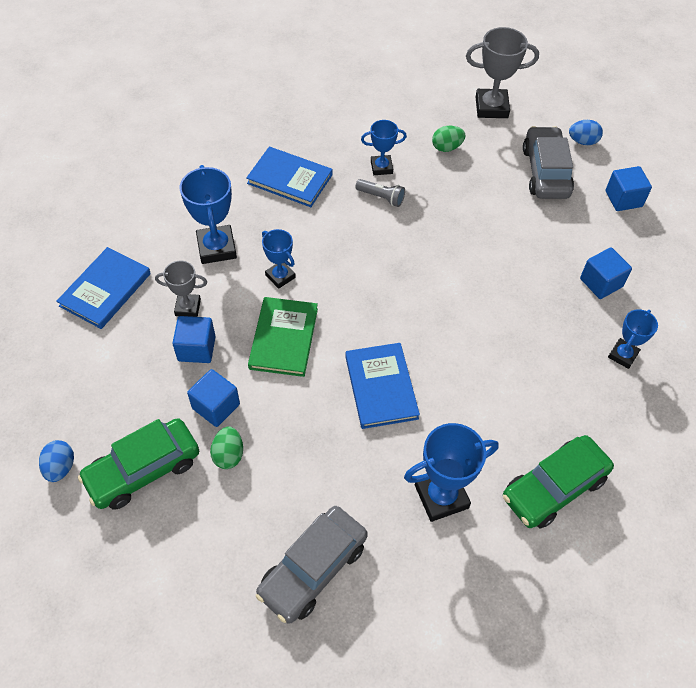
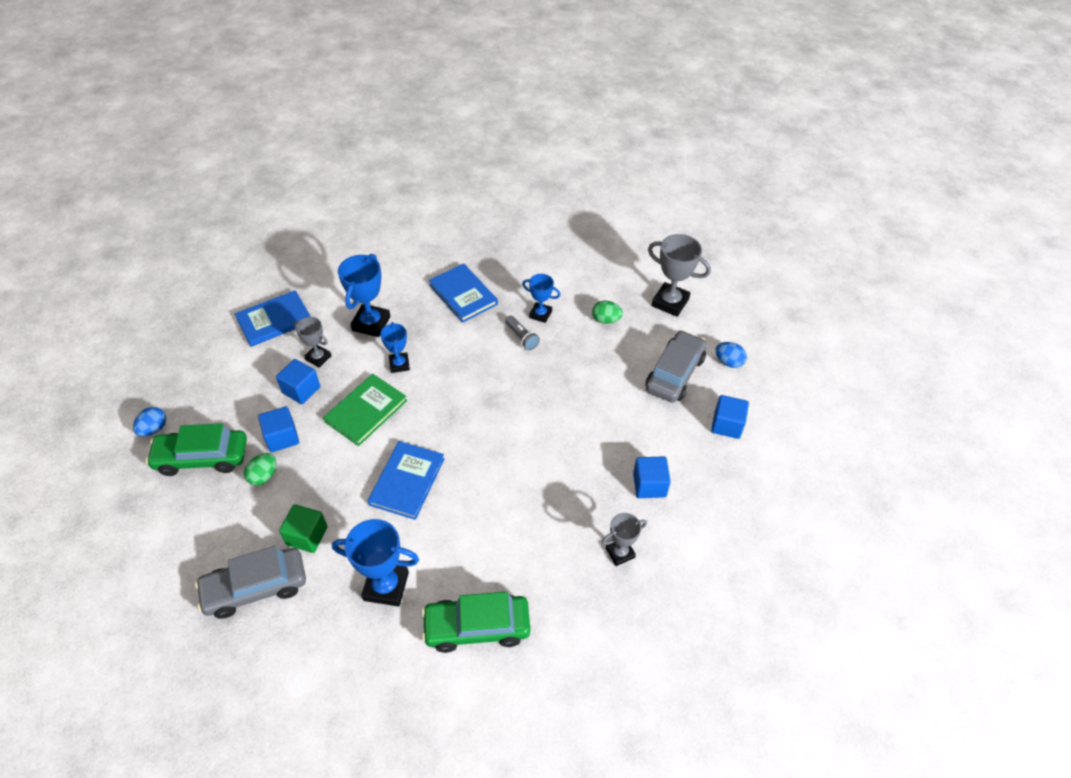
camera: 30 degrees right, 5 degrees down
(324, 490) = (307, 536): none -> green cube
(623, 355) = (620, 553): blue trophy -> grey trophy

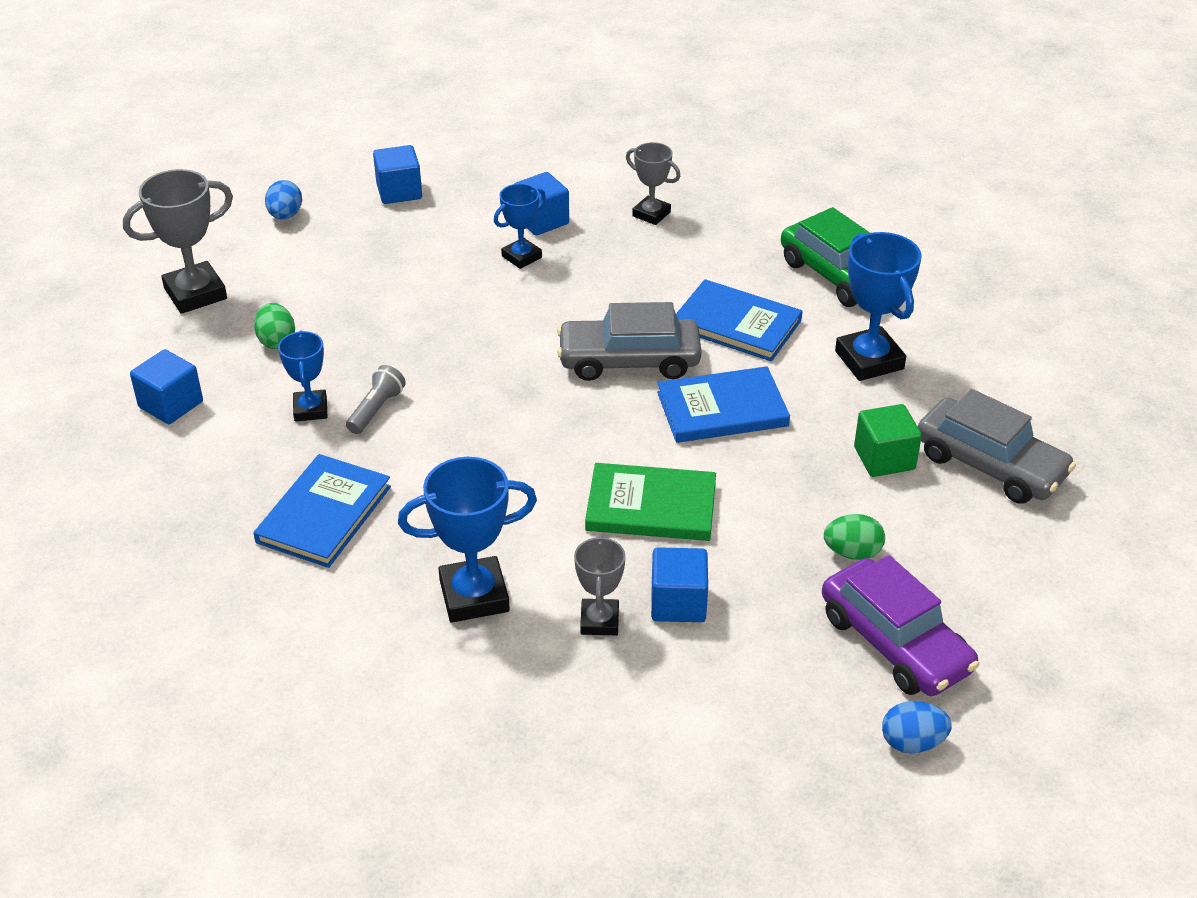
camera: 120 degrees left, 10 degrees down
(202, 457) = (895, 643): green car -> purple car
(274, 320) = (566, 736): blue book -> blue book (737, 324)
(282, 437) = (777, 572): blue cube -> blue cube (171, 404)
(399, 364) = (534, 516): blue trophy -> blue trophy (521, 257)
(670, 302) = (195, 294): grey trophy -> grey trophy turned 60 degrees clockwise
(675, 373) = (341, 251): grey car -> grey car (629, 361)

